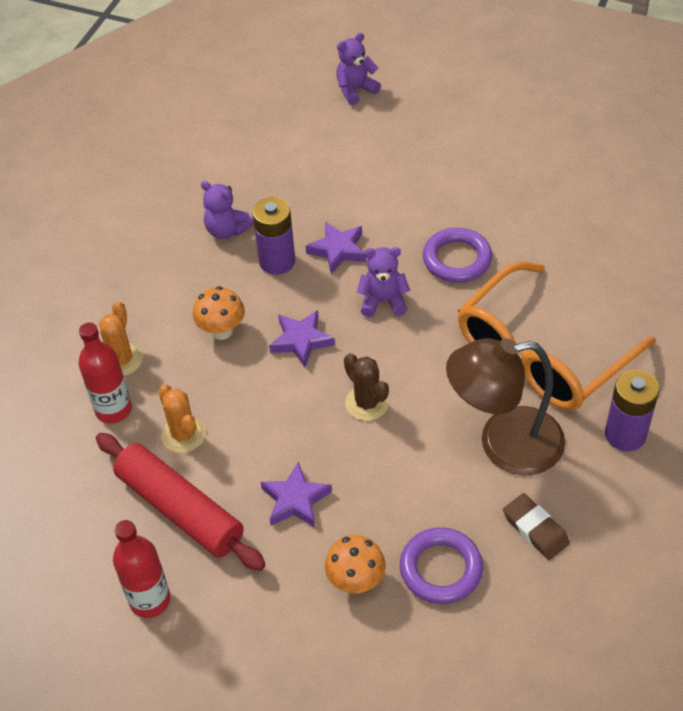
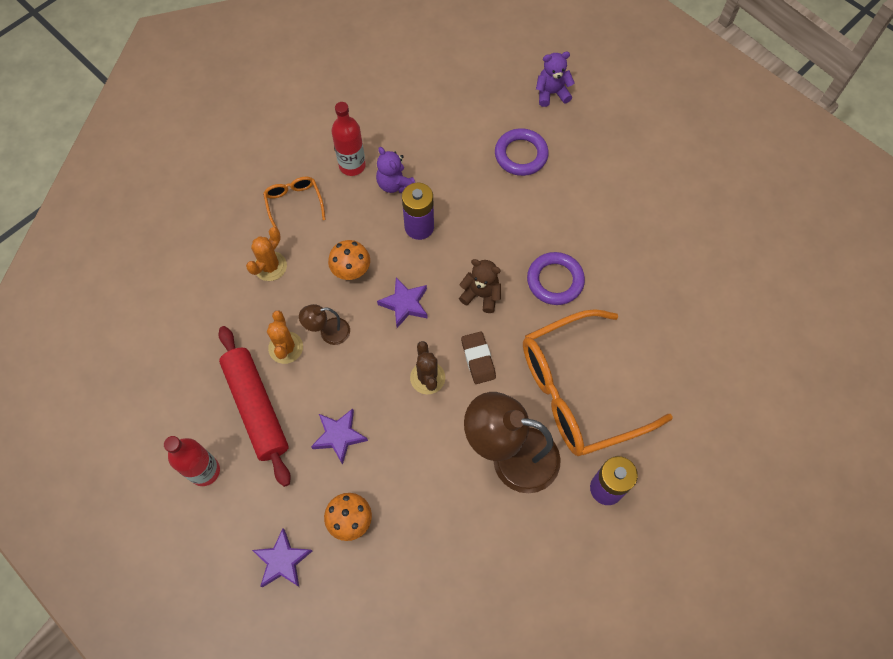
camera: 20 degrees right, 15 degrees up
(113, 409) = (247, 306): red bottle -> red bottle (352, 165)
(117, 288) = (294, 203): none -> orange glasses
(227, 401) = (328, 332): none -> brown lamp
(338, 250) = (469, 236): purple star -> purple star (282, 561)
(383, 301) = (481, 295): purple teddy bear -> brown teddy bear
(441, 569) = (415, 538): purple ring -> purple ring (521, 155)
(535, 529) = (499, 537): brown eraser -> brown eraser (478, 359)

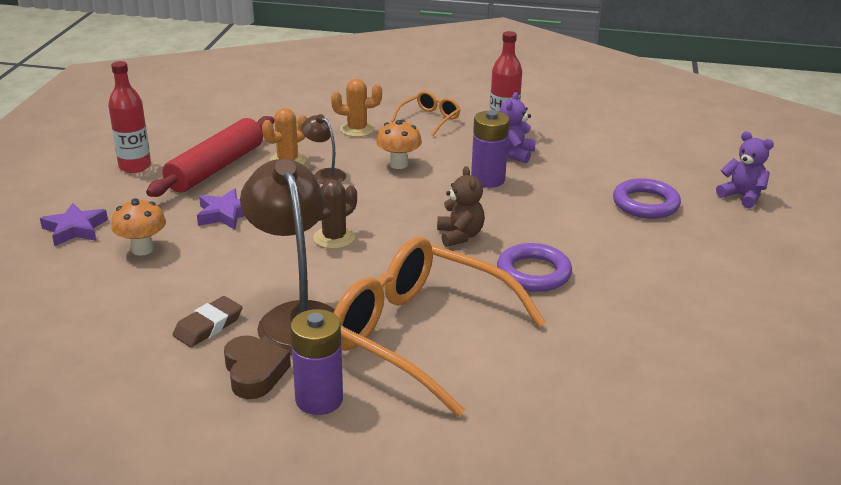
camera: 55 degrees right, 35 degrees down
(405, 304) = (398, 200): purple star -> none
(478, 359) = (386, 259): brown eraser -> brown eraser (208, 326)
(556, 514) = (254, 373): none -> brown heart

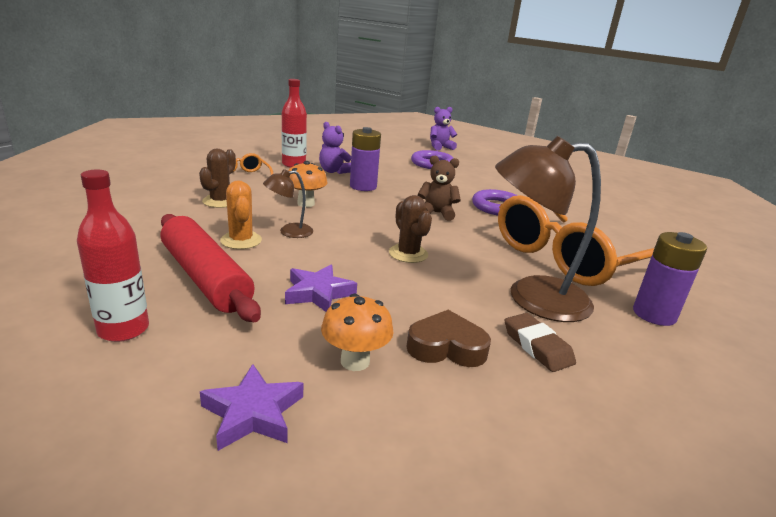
camera: 70 degrees left, 5 degrees down
(254, 373) = (618, 336): brown heart -> brown heart (446, 347)
(357, 129) = (220, 201): orange cactus -> brown cactus

